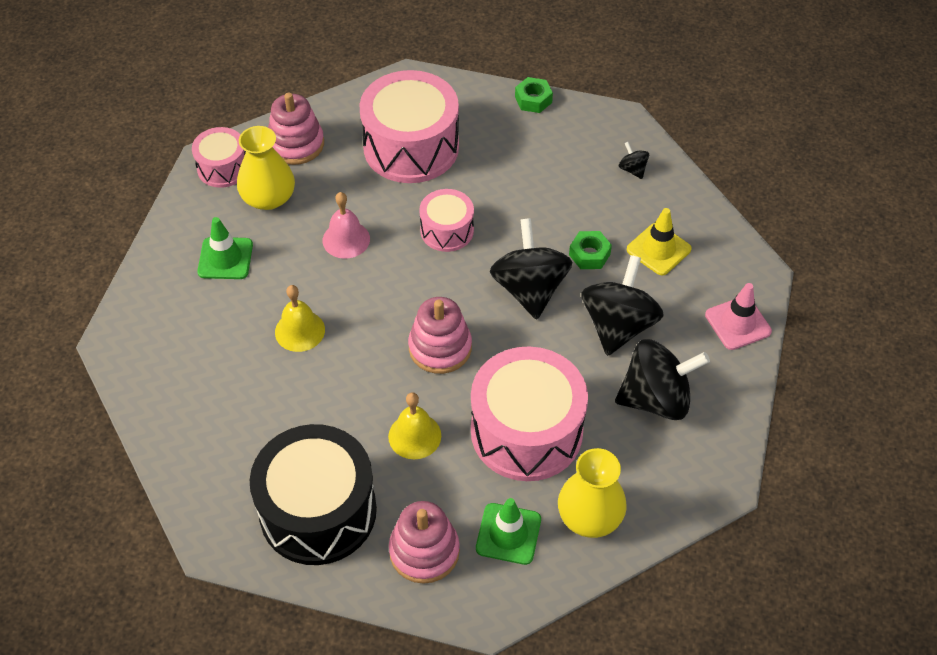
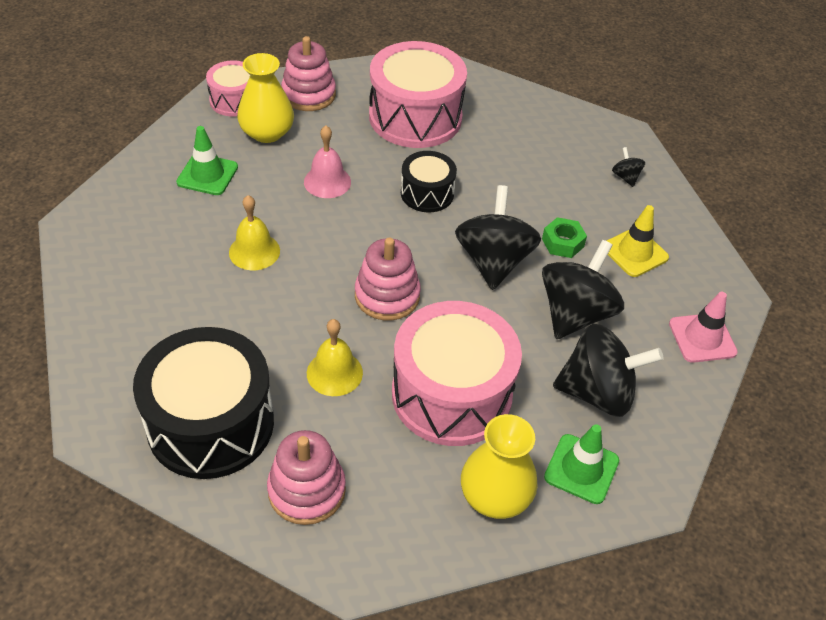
camera: 10 degrees right, 5 degrees down
(447, 230) = (427, 193): pink drum -> black drum
(508, 534) = (402, 493): green traffic cone -> green traffic cone (581, 469)
(533, 100) = (543, 101): green nut -> none

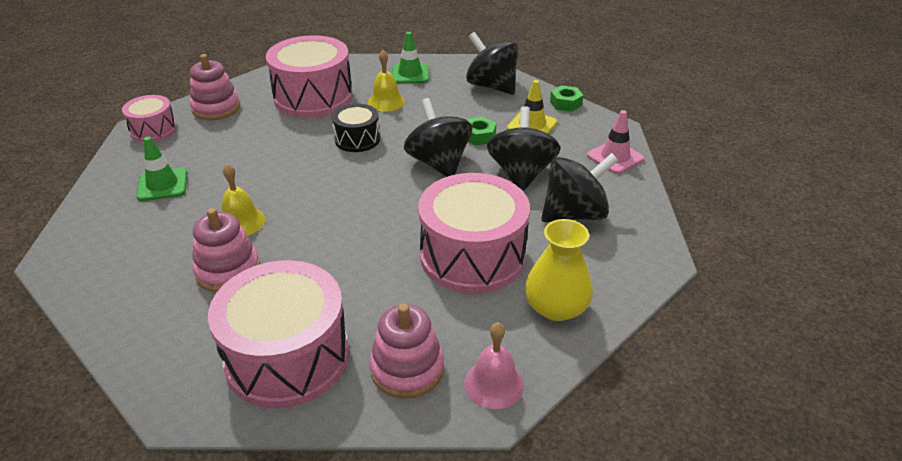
camera: 25 degrees left, 10 degrees down
(211, 423) = (287, 357): black drum -> pink drum
(267, 132) = (197, 142): yellow vase -> none
(327, 182) = (271, 157): pink bell -> pink bell (494, 384)
(334, 373) = (370, 278): yellow bell -> yellow bell (386, 102)
(387, 296) = (374, 212): pink stacking toy -> pink stacking toy (228, 271)
(581, 469) = (602, 264): green traffic cone -> green traffic cone (410, 74)
(625, 177) = (491, 86): black spinning top -> black spinning top, size x2.32
(698, 237) = (565, 103): none -> green nut

